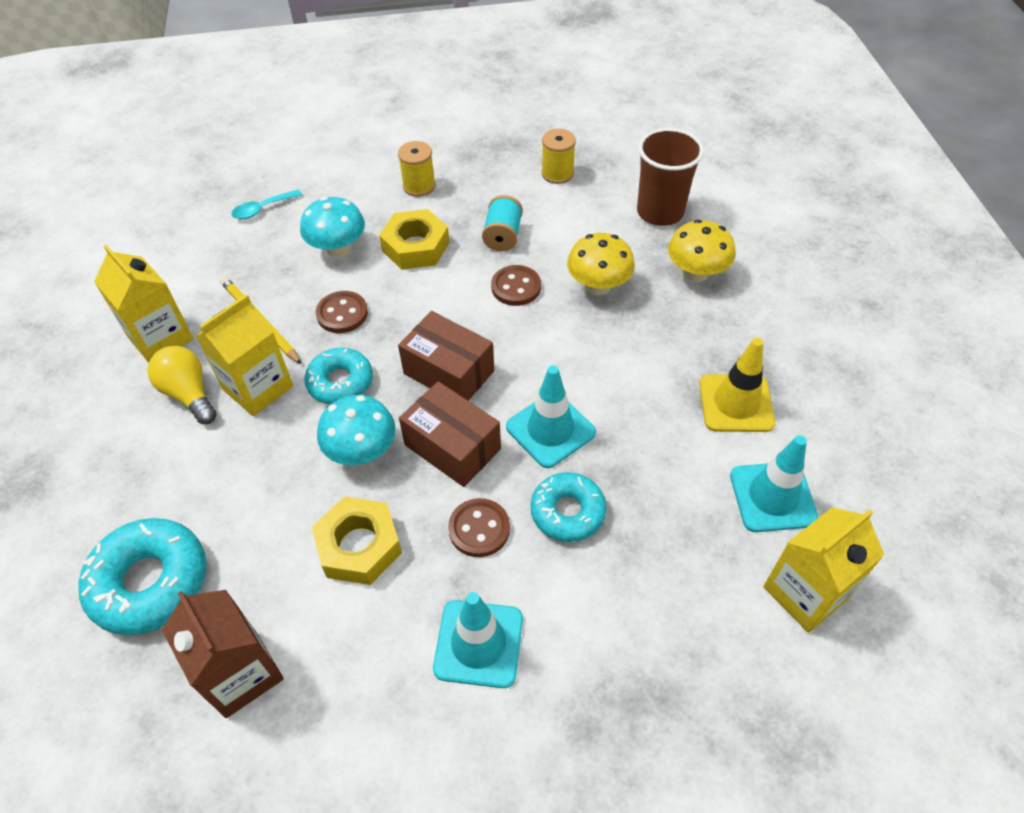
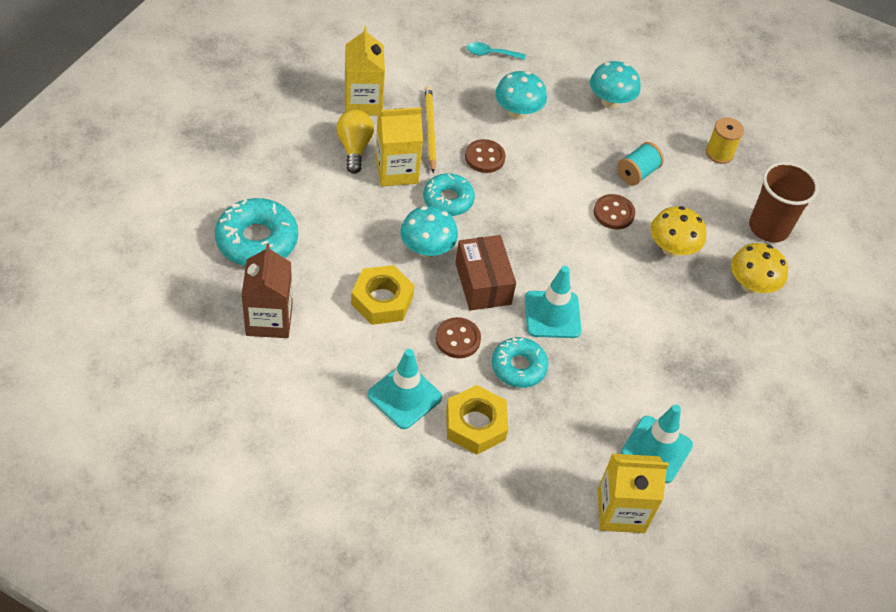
camera: 30 degrees right, 0 degrees up
(416, 247) = (570, 143): yellow nut -> yellow nut (475, 424)
(419, 186) = (610, 102): yellow spool -> turquoise mushroom
(448, 372) = (520, 238): brown box -> none
(736, 403) = (690, 382): yellow traffic cone -> none

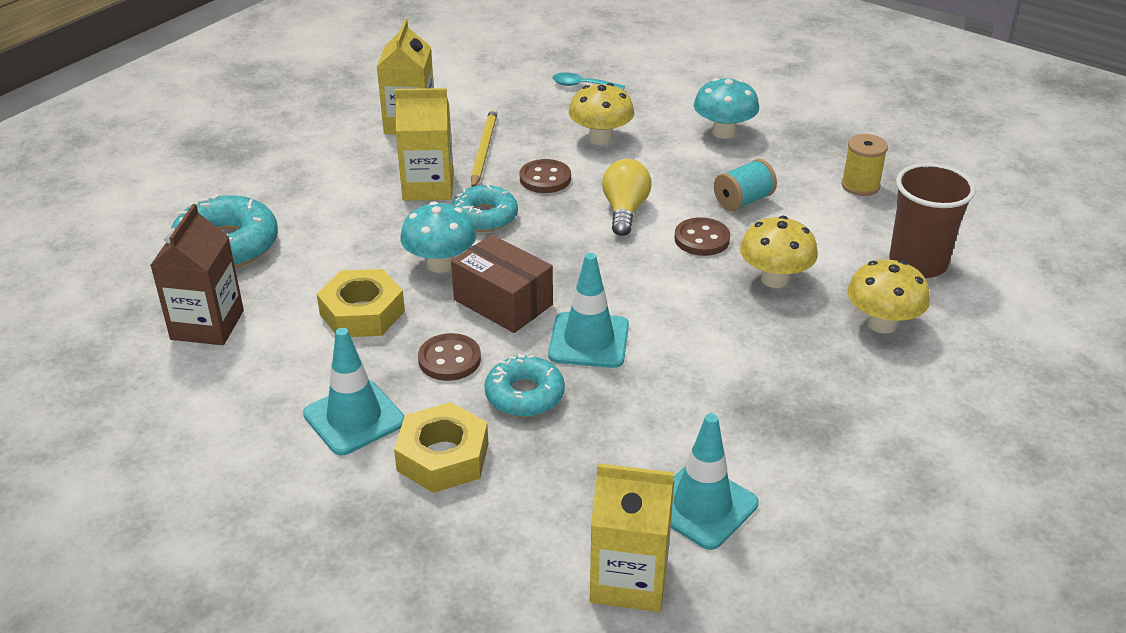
camera: 15 degrees right, 15 degrees down
(354, 148) = (383, 164): yellow light bulb -> yellow light bulb (624, 210)
(483, 283) = (503, 302): brown box -> brown box turned 45 degrees counterclockwise
(517, 112) = (600, 138): turquoise mushroom -> yellow mushroom

